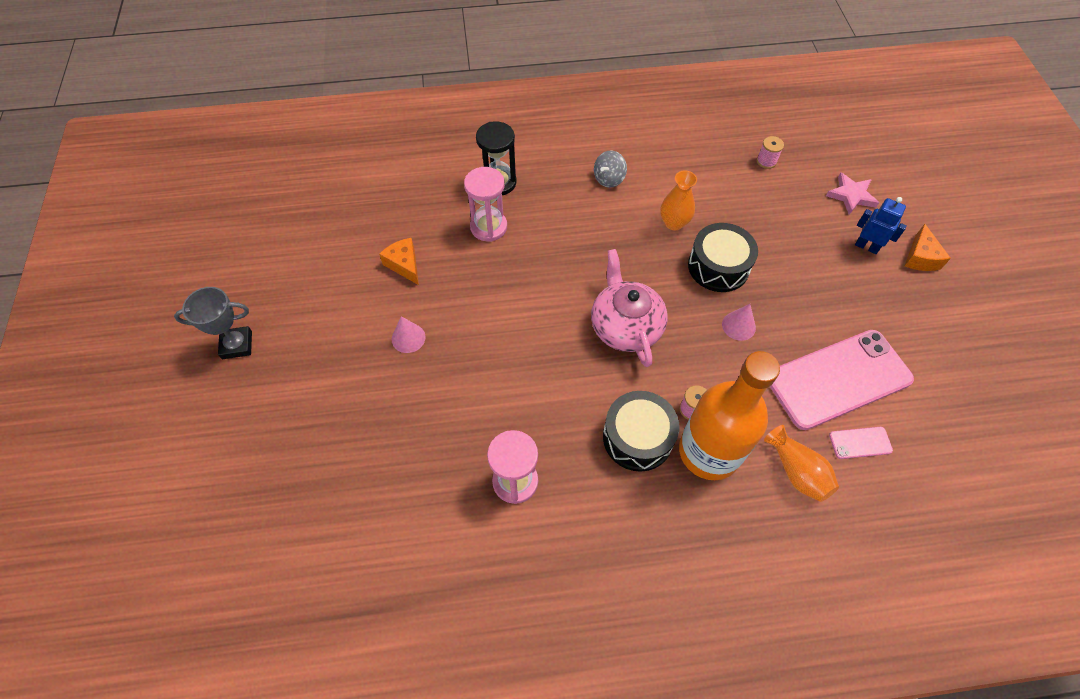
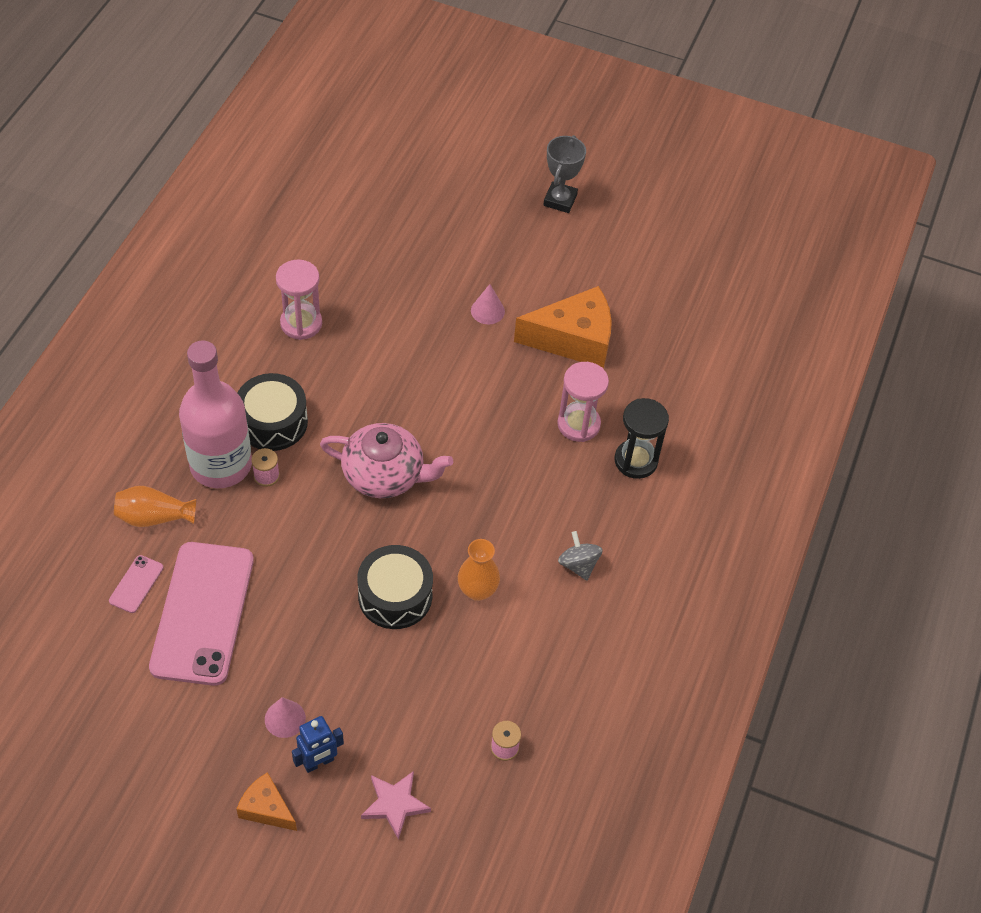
camera: 115 degrees right, 5 degrees down
(404, 265) = (573, 339): orange cheese -> orange cheese, size x1.91
(709, 451) = (221, 465): orange bottle -> pink bottle
(738, 326) = (317, 568): pink cone -> pink cone (285, 718)

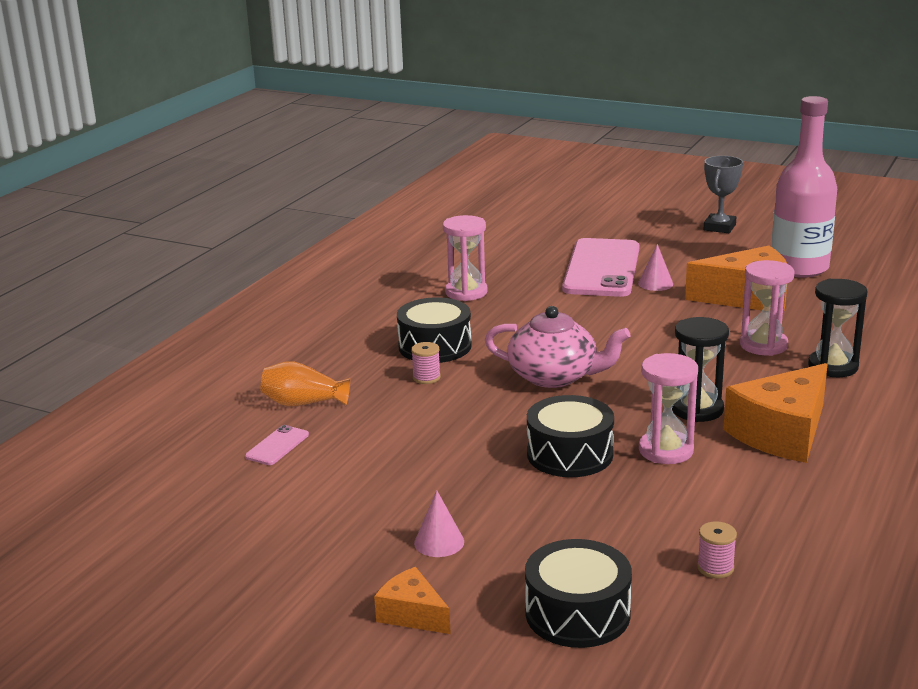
camera: 10 degrees right, 30 degrees down
(202, 613) = (348, 465): pink phone -> pink phone (601, 268)
(221, 465) = (378, 371): pink bottle -> pink bottle (799, 268)
(318, 762) = (479, 577): blue robot -> none
(394, 804) = (577, 613): pink star -> black drum
(477, 590) = (666, 450): orange vase -> pink hourglass
(509, 528) = (697, 409): none -> black hourglass
(578, 565) = (782, 433): grey spinning top -> orange cheese

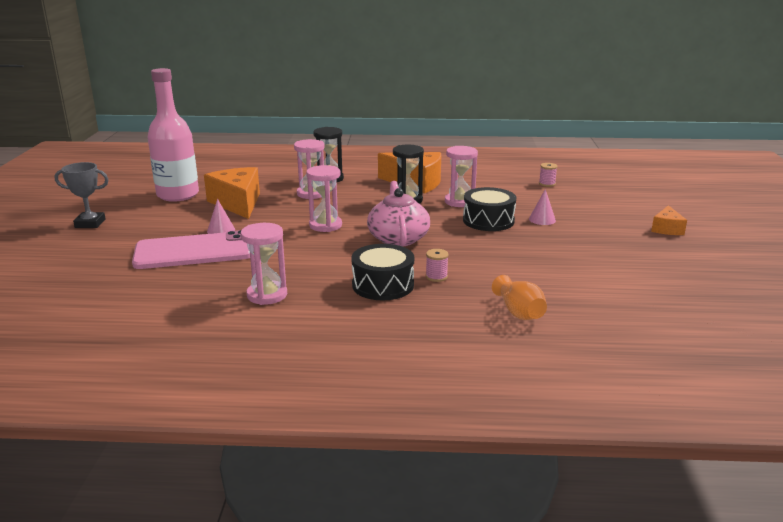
camera: 115 degrees left, 0 degrees up
(277, 446) = (583, 304): pink phone -> none
(439, 542) = (608, 234): pink cone -> pink cone (542, 219)
(577, 613) = (614, 201): black drum -> none
(631, 339) = (325, 225): none -> pink hourglass

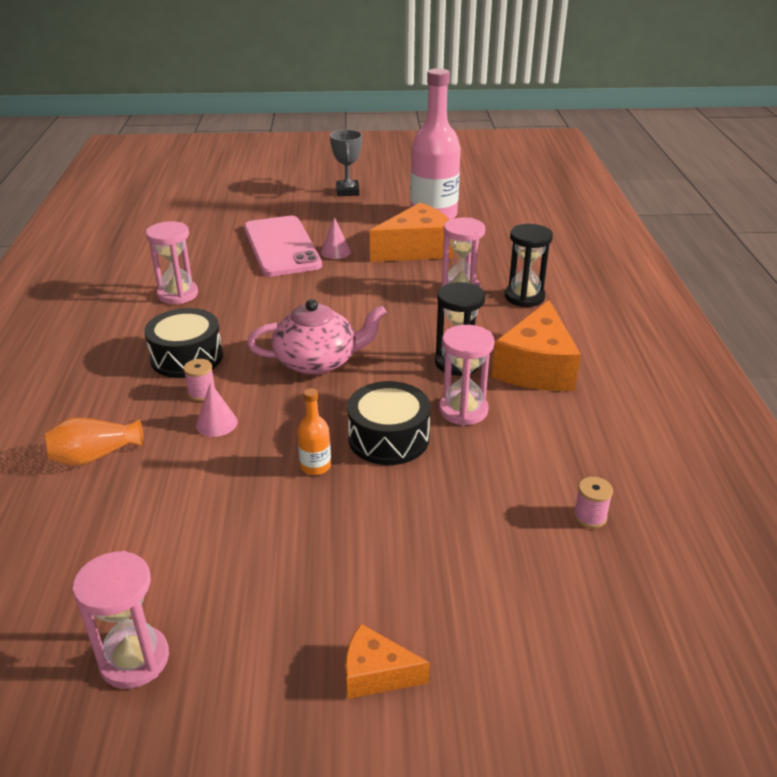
camera: 85 degrees right, 10 degrees up
(325, 225) = (355, 309): pink hourglass -> pink hourglass (134, 659)
(518, 240) = (315, 466): none -> orange bottle
(542, 219) = (401, 497): pink cone -> pink cone (216, 423)

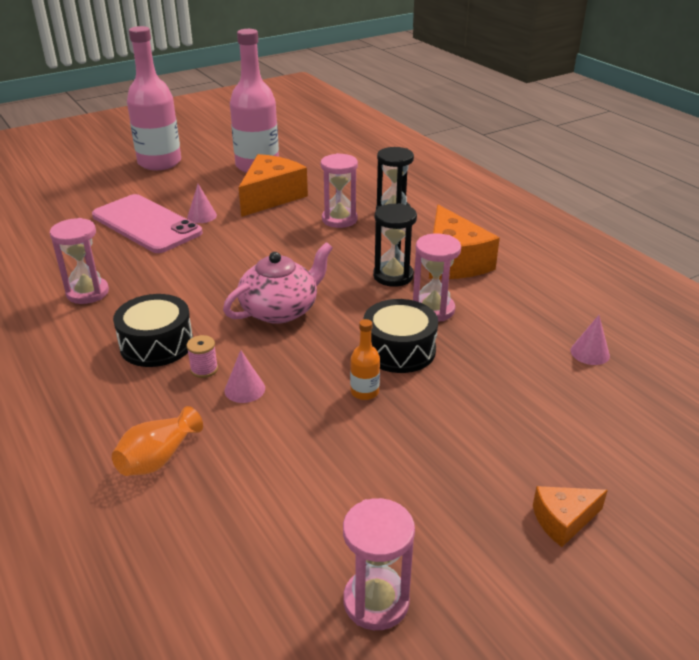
camera: 30 degrees left, 0 degrees up
(347, 191) = (159, 162): grey trophy -> pink bottle
(590, 517) = (590, 353): pink spool -> pink cone

